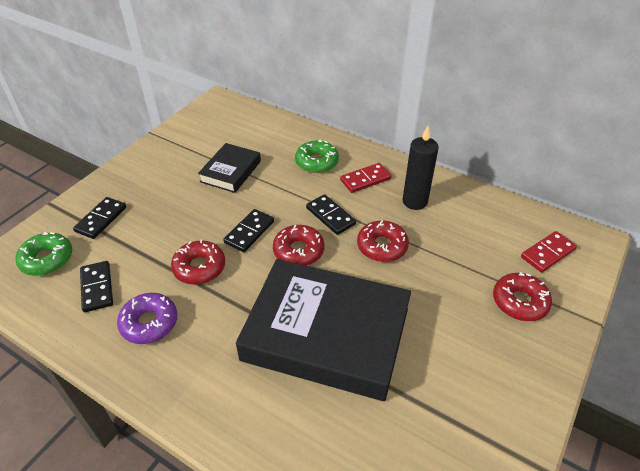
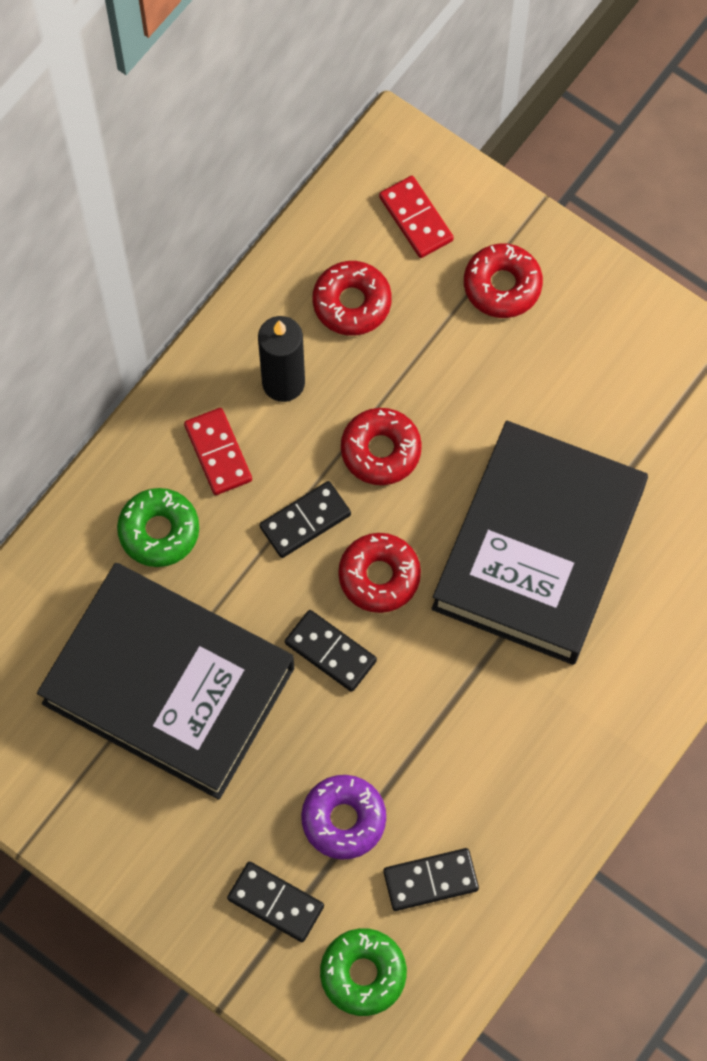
camera: 85 degrees left, 25 degrees up
(149, 323) = (503, 792): purple donut -> purple donut (343, 819)
(199, 267) = (402, 727): red donut -> red donut (352, 303)
(231, 171) = (168, 685): black book -> black book, size x2.06

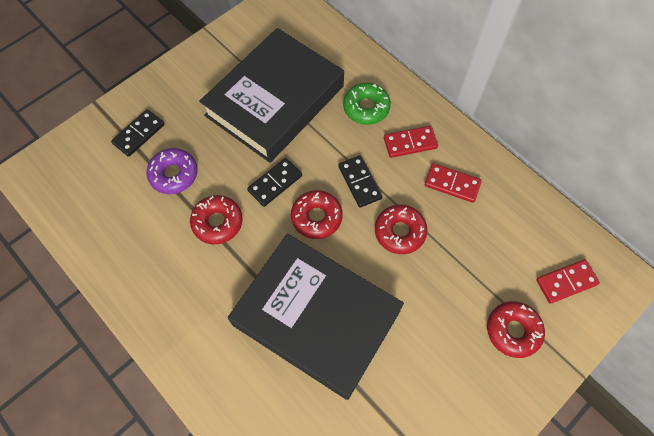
camera: 100 degrees right, 5 degrees down
(283, 382) = (452, 184): black candle -> red domino
(352, 303) = (504, 231): red donut -> red donut (217, 222)
(363, 974) = (84, 170): green donut -> none
(430, 880) = (123, 214): black domino -> none

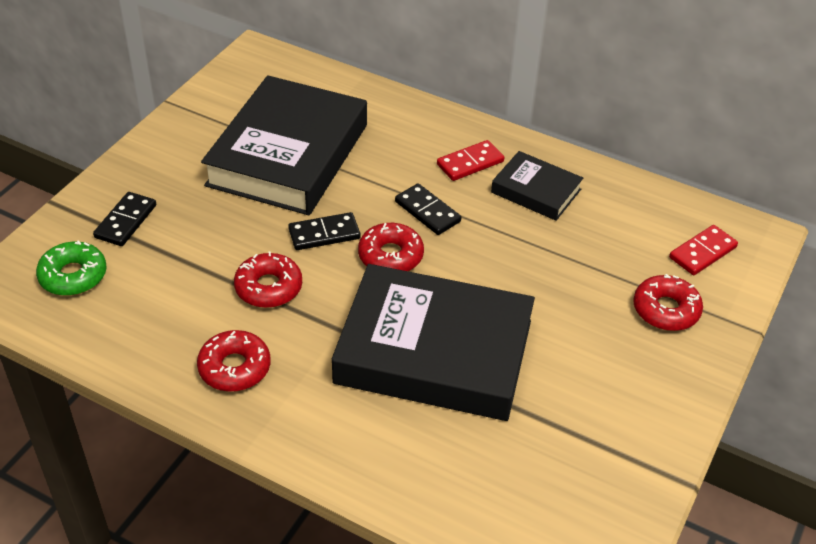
camera: 20 degrees left, 20 degrees down
(174, 174) = (190, 252): purple donut -> none
(275, 183) = (324, 234): black domino -> black domino turned 45 degrees clockwise
(366, 108) = (403, 140): green donut -> green donut (73, 276)
(399, 232) = (496, 248): red donut -> red donut (234, 368)
(452, 184) = (536, 191): red domino -> black book

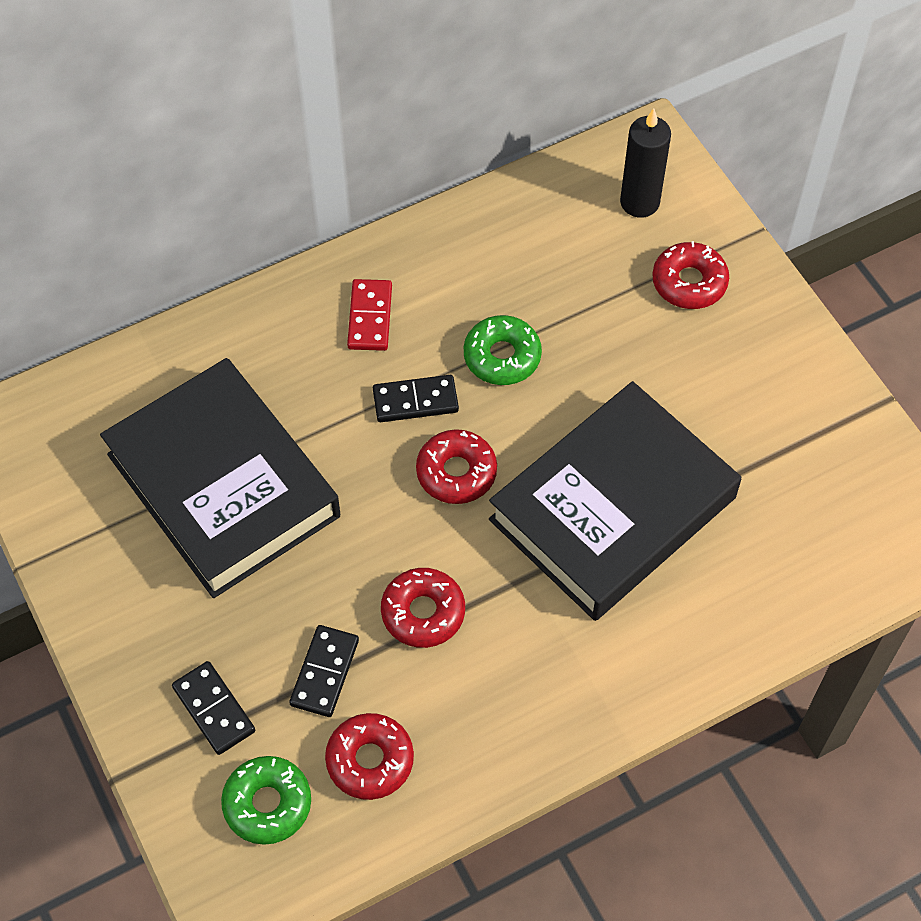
camera: 55 degrees left, 15 degrees up
(234, 368) = (516, 701): red donut -> red donut (370, 760)
(324, 234) = (379, 517): black domino -> black domino (324, 672)
(502, 238) = (502, 356): none -> green donut
(536, 191) = (456, 284): black book -> none
(702, 252) = (639, 202): red domino -> black candle

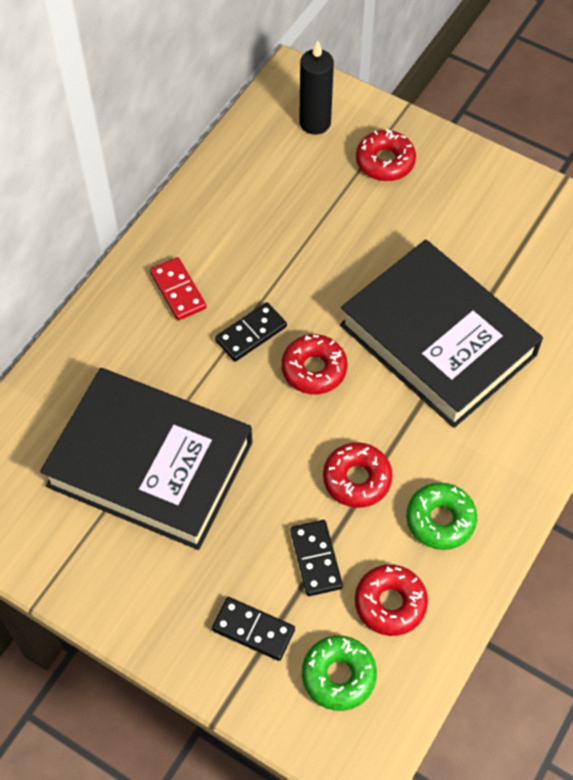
camera: 30 degrees left, 0 degrees up
(502, 356) = (291, 273): green donut -> green donut (440, 520)
(613, 509) = (438, 340): black book -> black book turned 60 degrees counterclockwise

